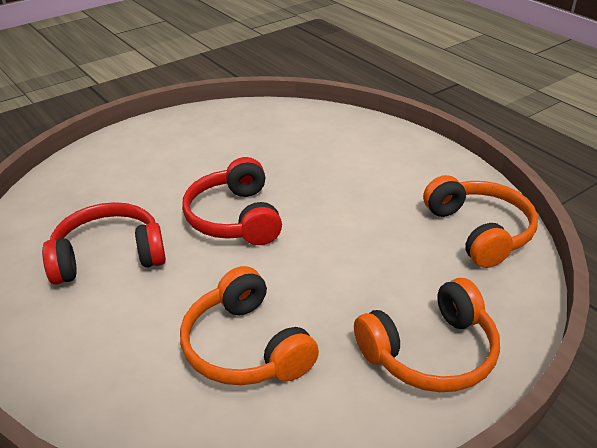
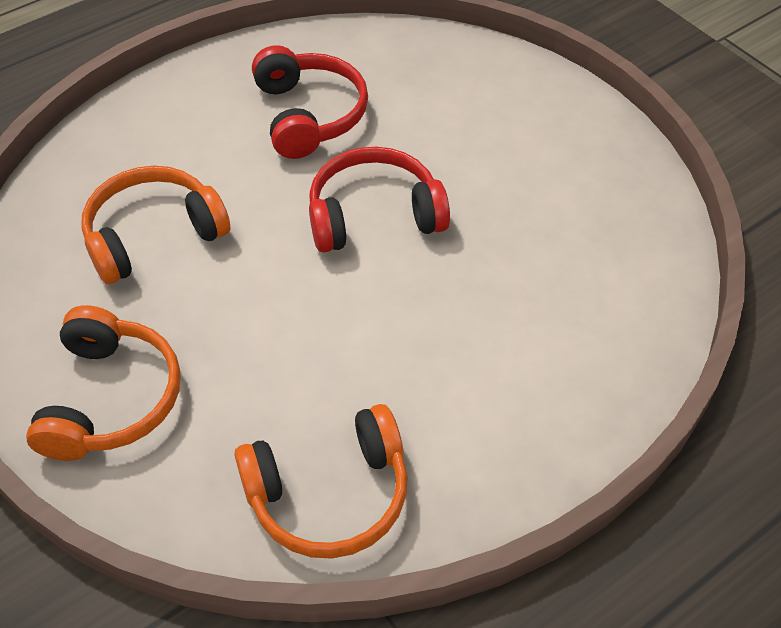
camera: 90 degrees right, 15 degrees up
(431, 353) = (111, 398): orange headphones -> orange headphones turned 150 degrees counterclockwise

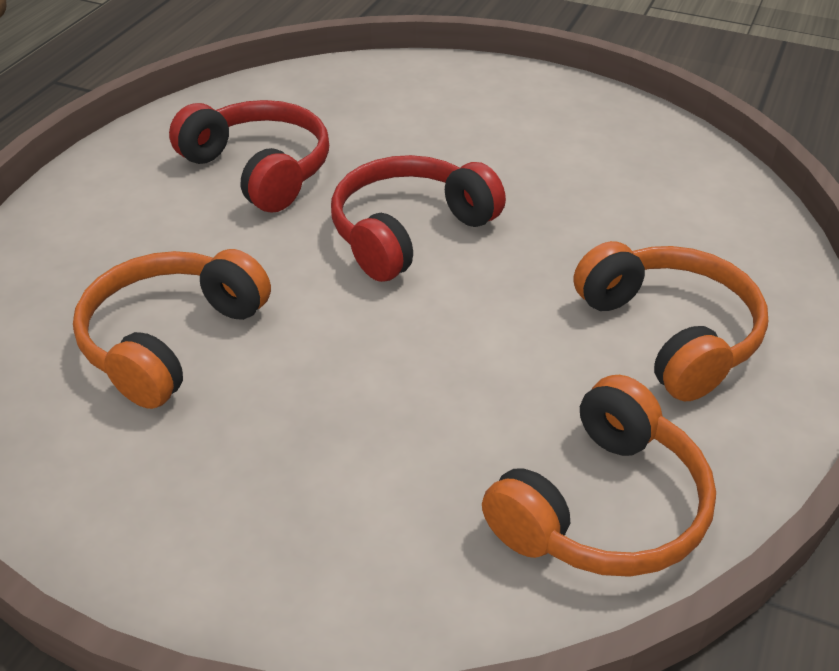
camera: 30 degrees left, 10 degrees down
(111, 398) = (259, 529): orange headphones -> orange headphones (671, 333)

